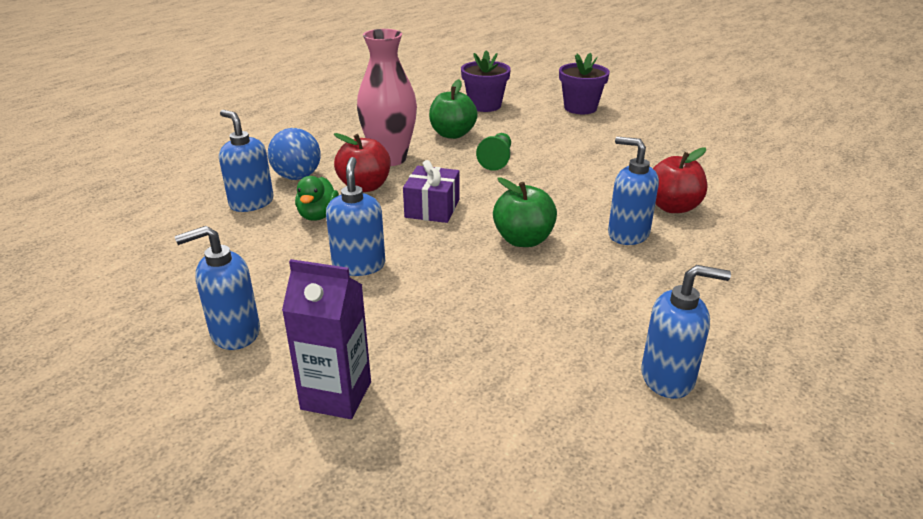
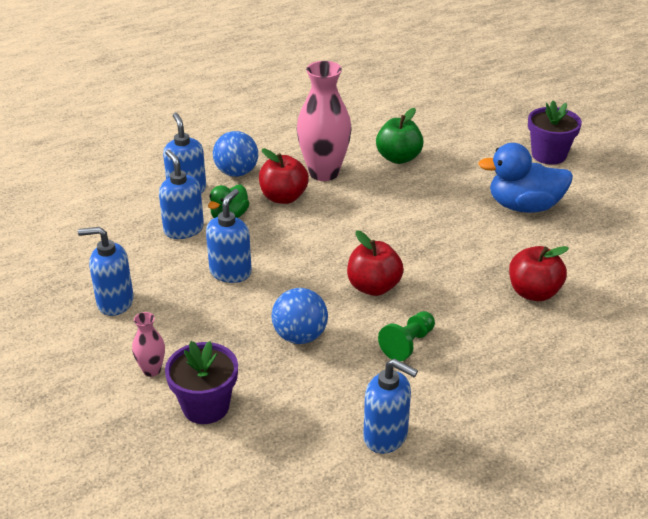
camera: 25 degrees right, 5 degrees up
(336, 395) = (152, 370): purple carton -> pink vase
(432, 208) = (323, 235): purple gift -> none
(485, 105) = (455, 129): purple flower pot -> purple flower pot (205, 406)
(487, 305) = (300, 336): none -> blue ball
(496, 160) = (416, 198): green pawn -> green pawn (408, 344)
(523, 240) = (373, 287): green apple -> red apple
(597, 146) = (524, 206): none -> blue duck
(627, 234) = (467, 307): blue soap dispenser -> blue soap dispenser (183, 229)

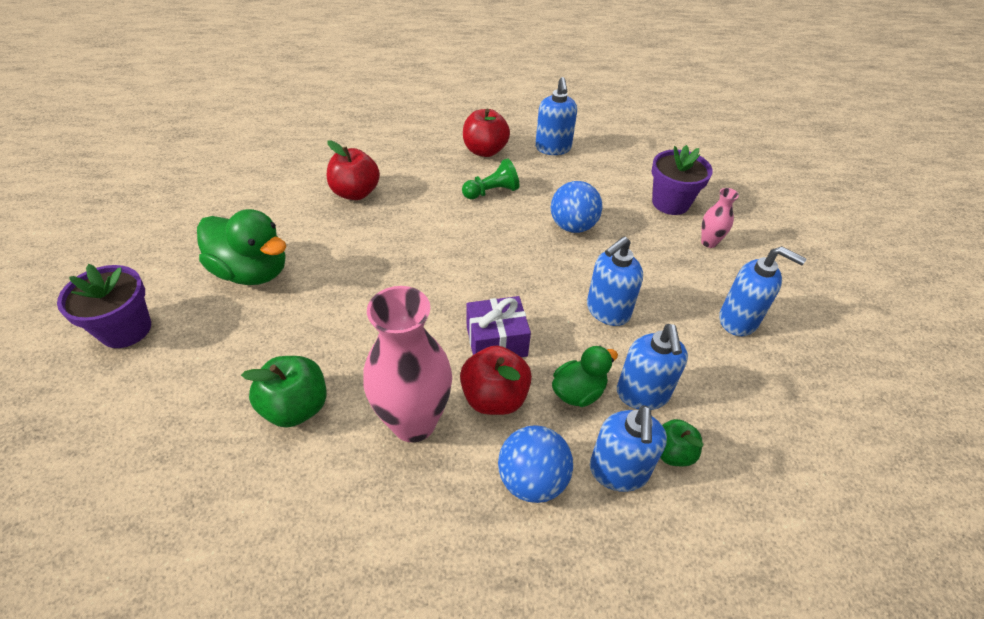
camera: 155 degrees left, 10 degrees up
(155, 207) = (672, 453): none -> green apple
(304, 225) = (496, 341): none -> purple gift
(373, 287) = (480, 244): red apple -> red apple (485, 151)
(386, 436) = (553, 148): blue soap dispenser -> blue soap dispenser turned 150 degrees counterclockwise
(524, 206) = (252, 272): blue duck -> green duck

